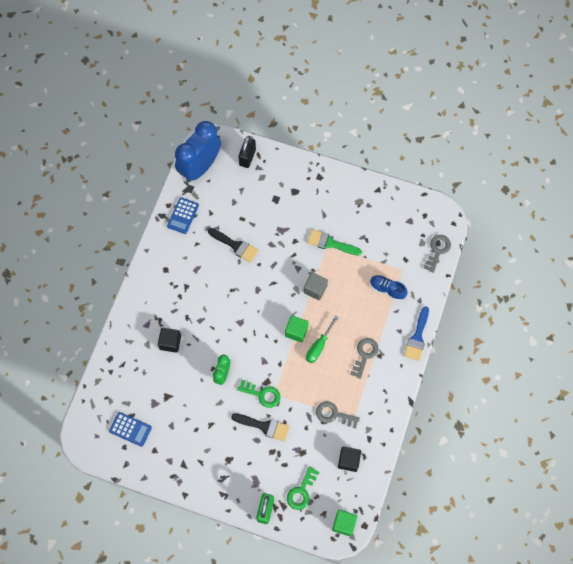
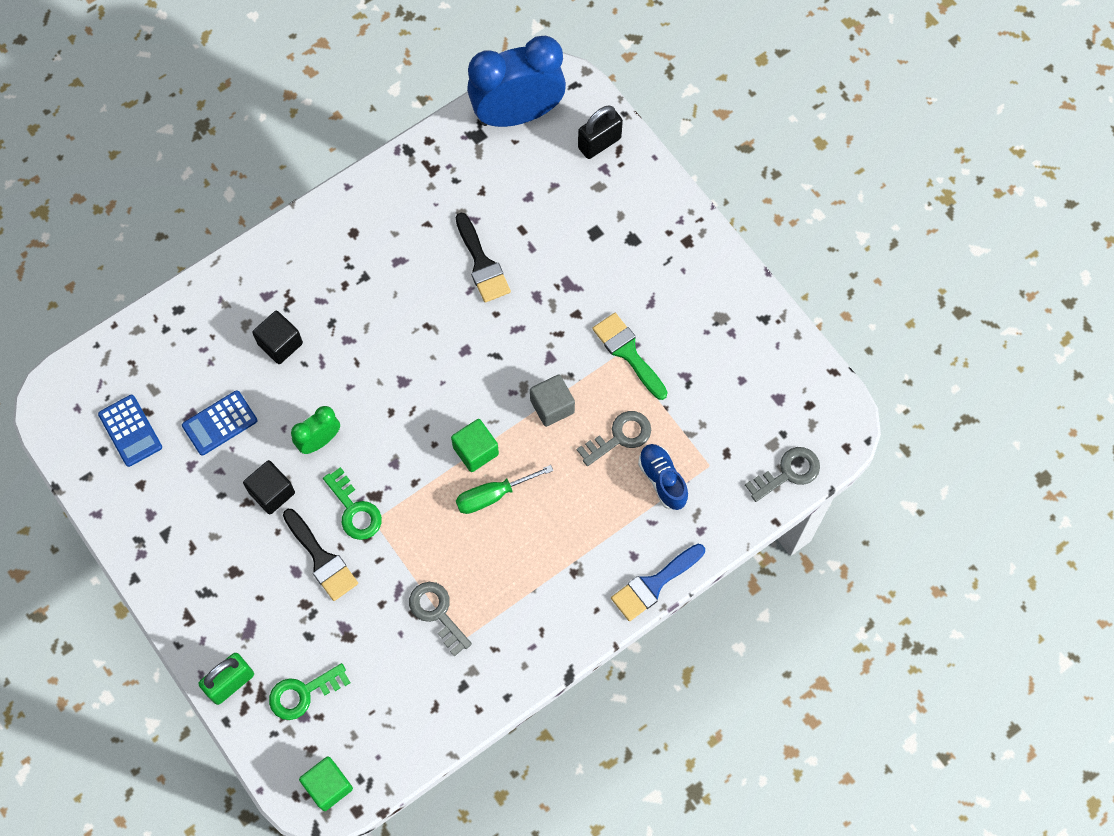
camera: 35 degrees right, 0 degrees up
(183, 216) = (438, 170): blue calculator -> blue calculator (220, 423)
(348, 460) = (407, 697): black cube -> black cube (272, 492)
(365, 355) = (552, 556): grey key -> grey key (620, 437)

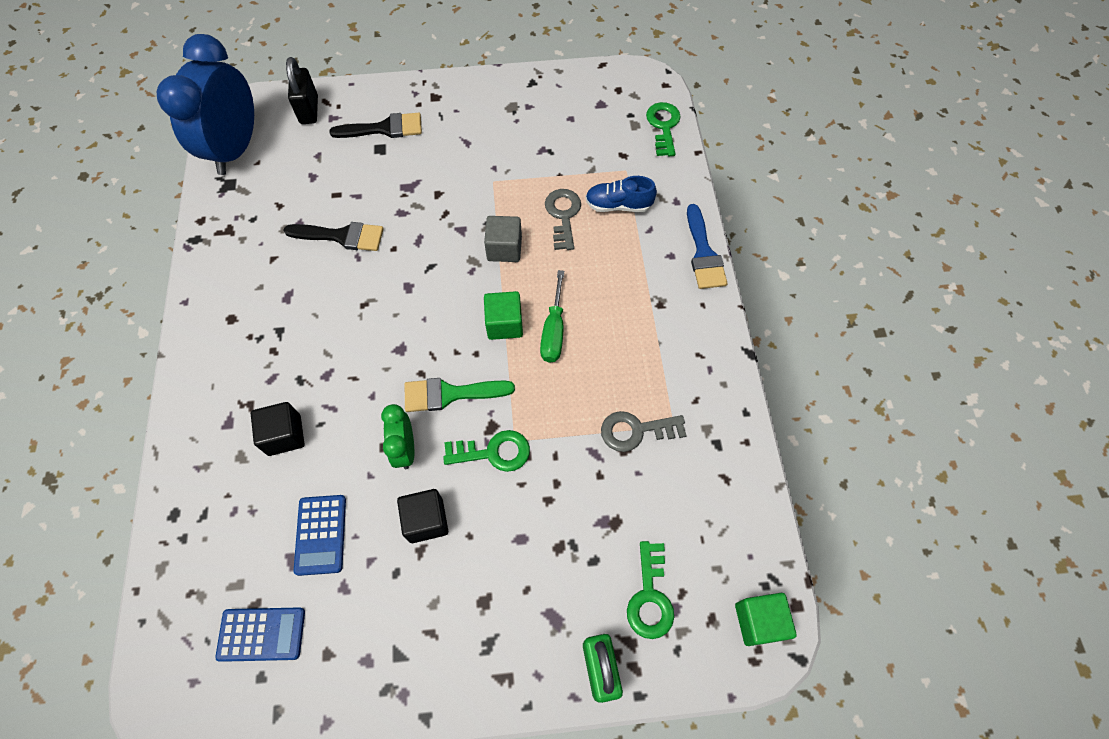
camera: 60 degrees left, 5 degrees down
(322, 559) = (523, 507): black brush -> black brush (384, 128)
(628, 352) = (496, 176): green brush -> green brush (450, 394)
(788, 473) = (663, 126): grey key -> green key

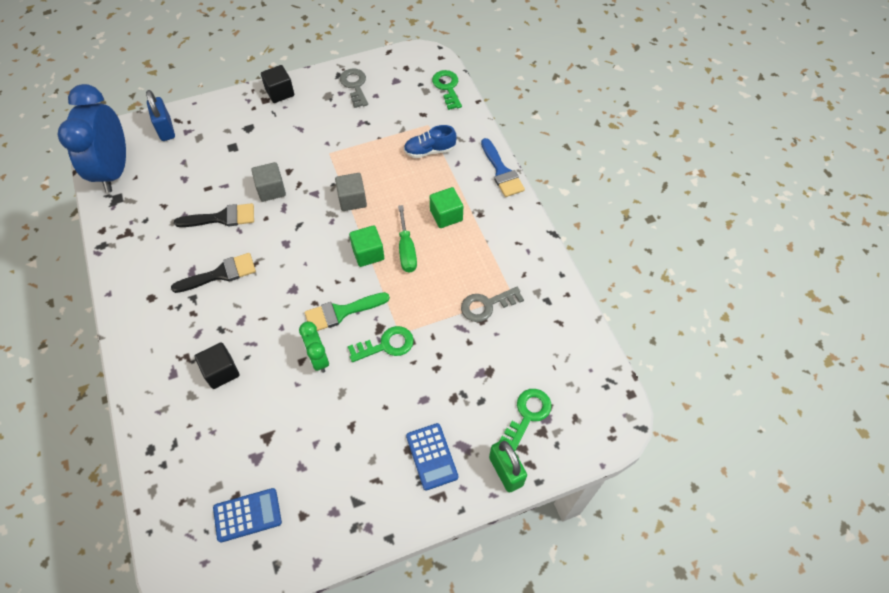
camera: 15 degrees left, 5 degrees down
(309, 110) = (166, 129): black padlock -> blue padlock
(321, 534) = (272, 434): blue calculator -> blue calculator (432, 456)
(384, 128) = (231, 131): black brush -> black brush (220, 274)
(410, 213) = (271, 190): none -> grey cube
(426, 520) = (349, 404): black cube -> black cube (280, 92)
(563, 215) = (390, 166): grey key -> grey key (355, 85)
(650, 597) = (528, 415): green key -> green key turned 135 degrees counterclockwise
(759, 621) = (608, 411): green cube -> green cube (446, 215)

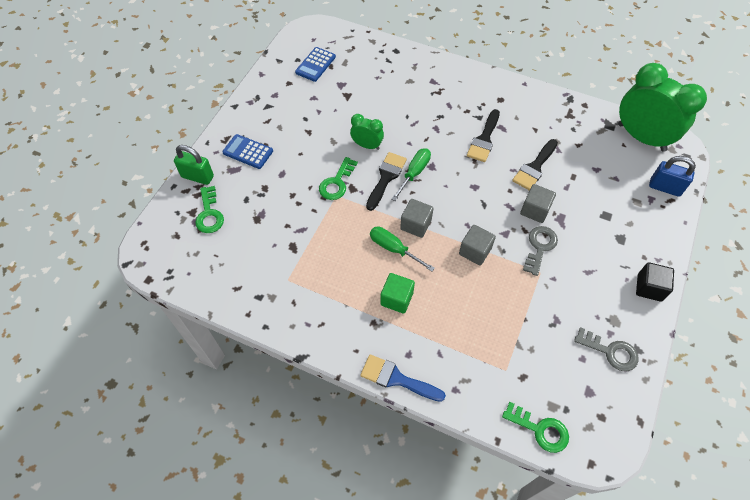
camera: 135 degrees right, 0 degrees up
(114, 170) = (641, 137): blue clock -> green clock
(221, 371) = (410, 100): black cube -> none
(314, 295) = (414, 173): none -> green screwdriver
(341, 312) = (386, 178): green brush -> black brush
(368, 253) = (416, 225): green cube -> grey cube
(429, 151) = (474, 344): blue shoe -> none
(486, 305) = (298, 258): grey key -> grey key (540, 247)

